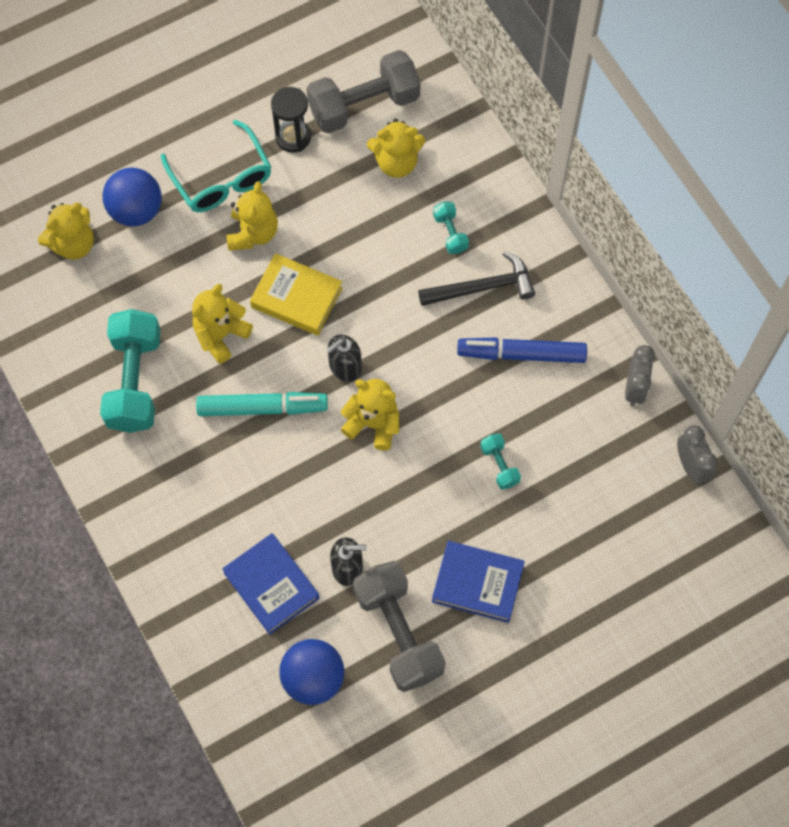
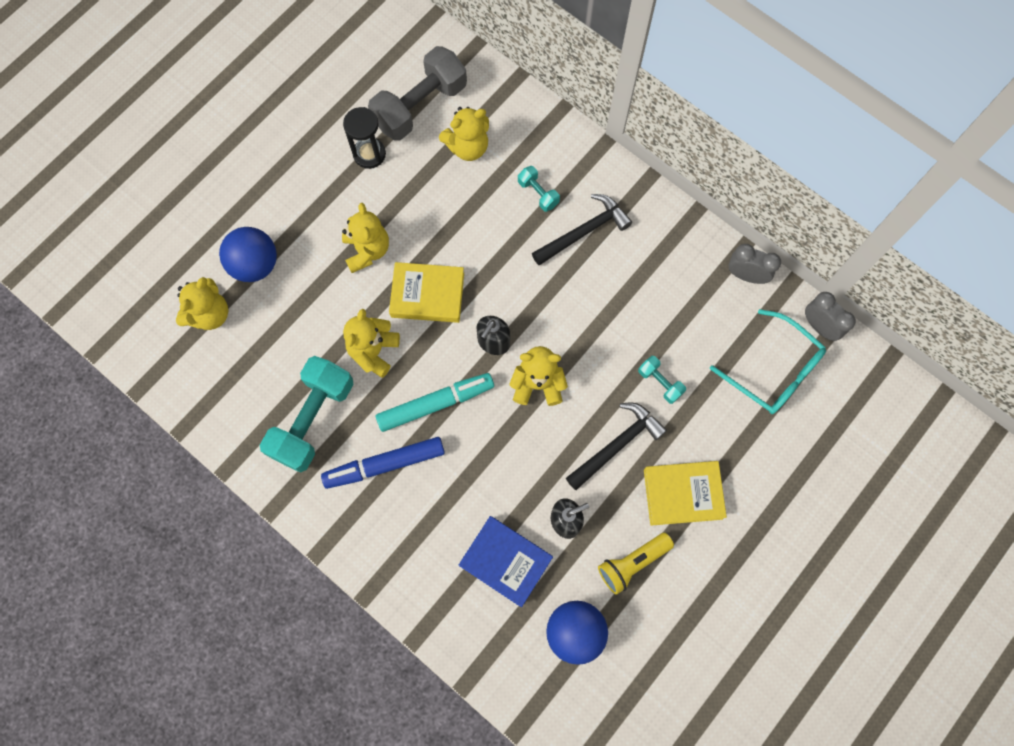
camera: 20 degrees left, 5 degrees up
(134, 381) = (312, 419): turquoise dumbbell -> turquoise dumbbell turned 45 degrees clockwise
(221, 178) = (320, 211): turquoise glasses -> turquoise glasses (773, 370)
(398, 632) = (632, 563): grey dumbbell -> yellow flashlight
(430, 511) = (617, 445): none -> black hammer
(477, 583) = (683, 494): blue book -> yellow book
(521, 354) = (640, 278): blue marker -> blue marker (385, 465)
(635, 388) = (746, 275): grey clock -> grey clock turned 60 degrees counterclockwise

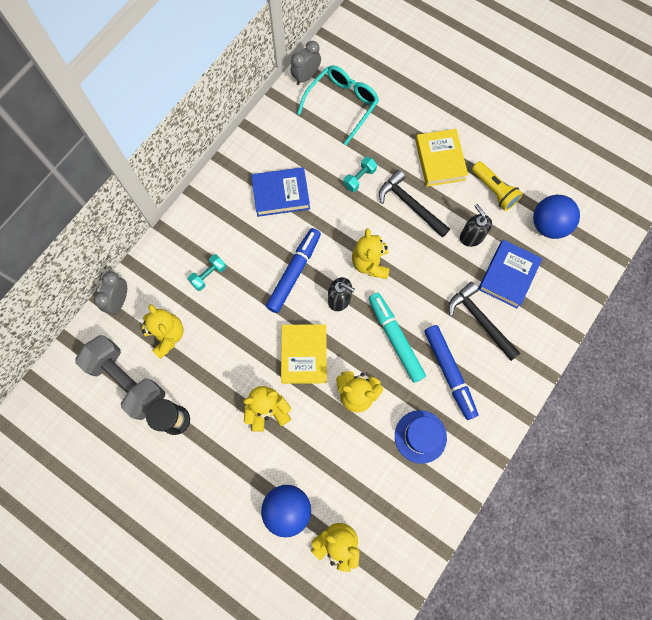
camera: 95 degrees left, 0 degrees up
(312, 419) = (420, 436): turquoise dumbbell -> blue hat
(533, 291) = (294, 272): none -> blue marker
(584, 231) = (241, 238): black hammer -> black hammer (480, 320)
(641, 282) = (281, 194): none -> blue book
(746, 275) = (270, 123): grey clock -> grey clock (119, 300)

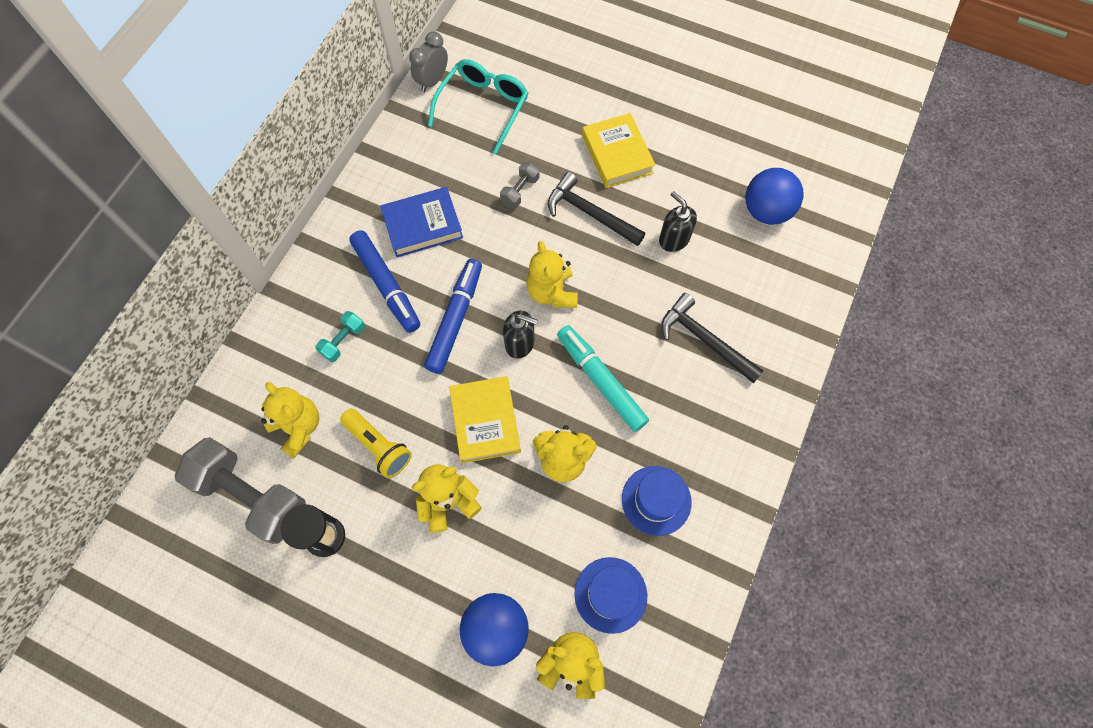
camera: 10 degrees left, 5 degrees down
(119, 300) = (228, 392): grey clock -> none
(359, 178) = (520, 191): turquoise dumbbell -> grey dumbbell
(374, 499) = (610, 594): none -> blue hat
(449, 373) = (678, 412): blue marker -> blue marker (386, 285)
(494, 190) = (691, 180): yellow flashlight -> yellow flashlight (378, 446)
(508, 275) = (728, 279): blue book -> none

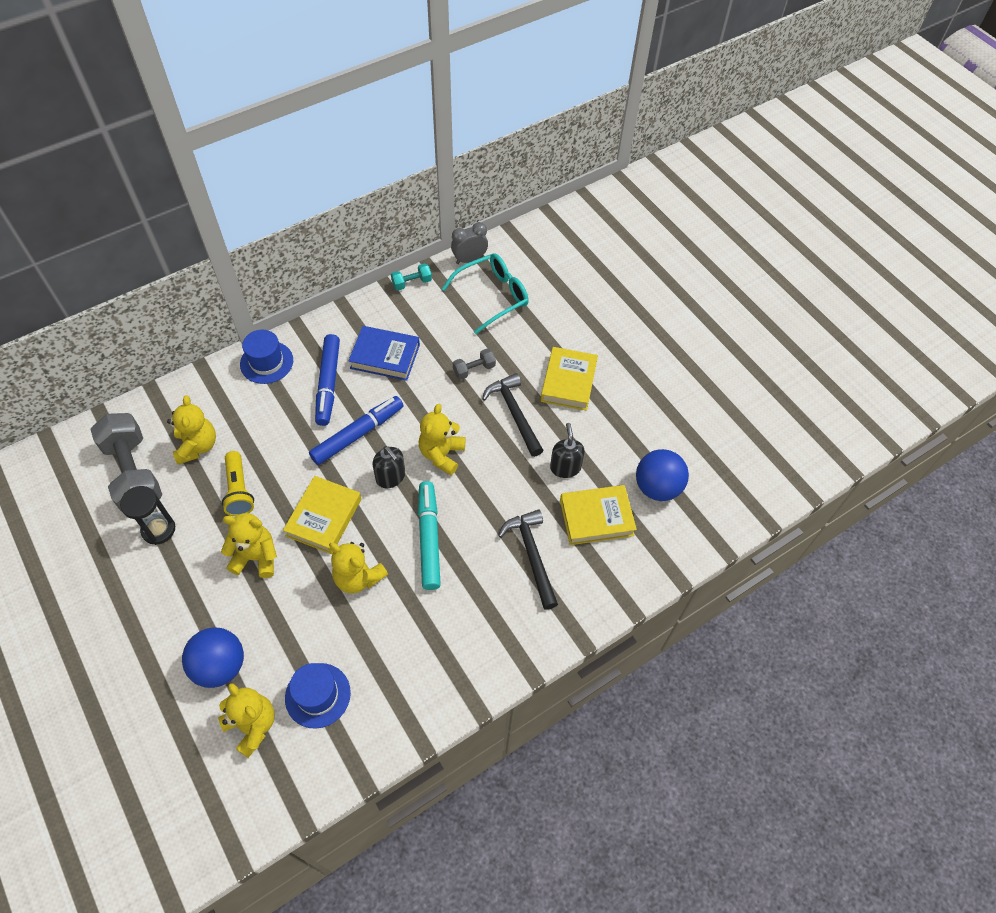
camera: 30 degrees right, 10 degrees down
(343, 341) = (270, 405): turquoise dumbbell -> turquoise dumbbell (412, 283)
(656, 500) = (403, 649): blue hat -> blue hat (266, 362)
(735, 270) = (596, 517): none -> yellow book

